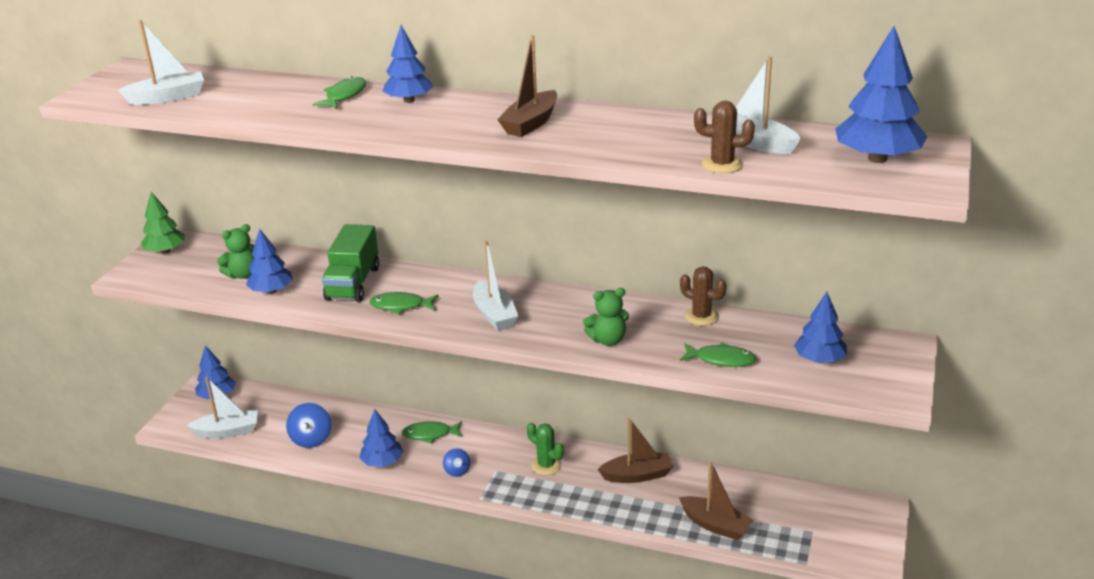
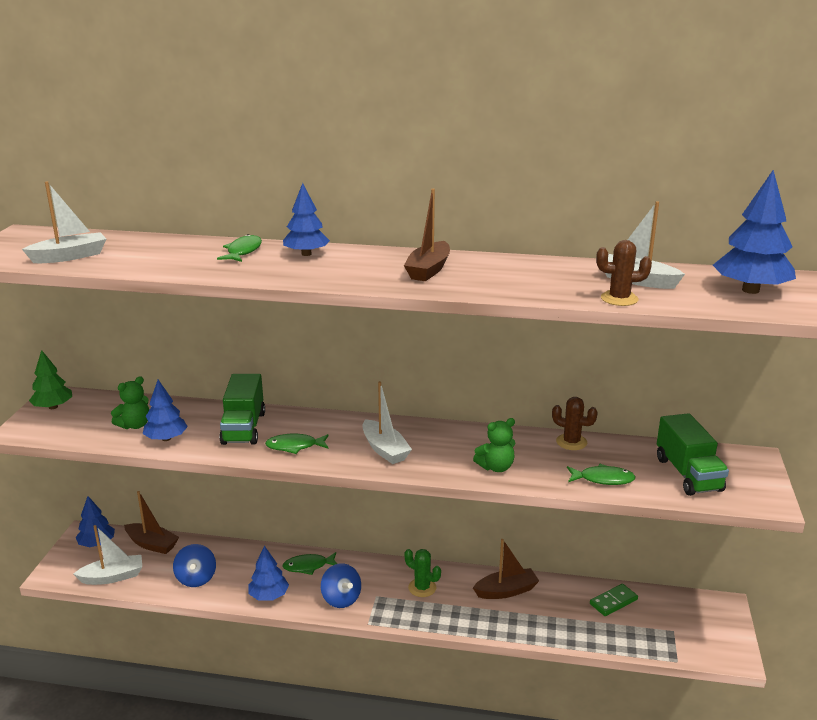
camera: 10 degrees left, 5 degrees down
(457, 471) = (341, 599): blue spinning top -> blue spinning top, size x1.66
(715, 525) = (588, 632): brown boat -> brown boat (152, 544)
(754, 495) = (613, 602): none -> green domino
(819, 359) = (688, 474): blue tree -> green truck

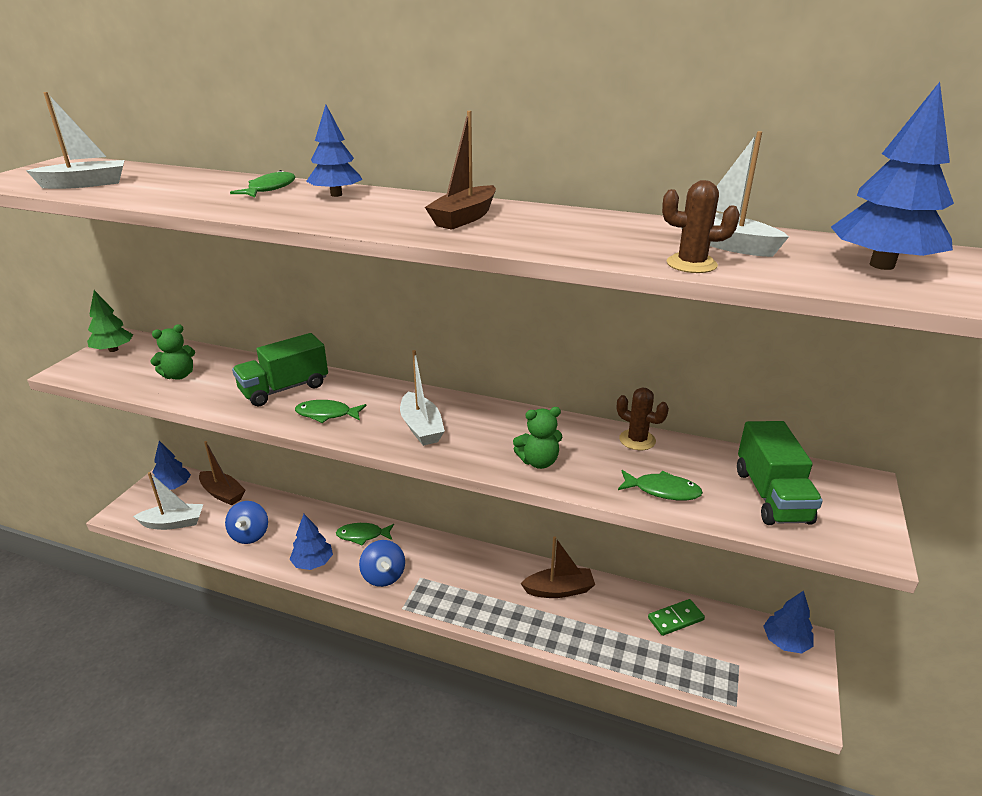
camera: 10 degrees right, 5 degrees up
(166, 438) = (201, 392): blue tree -> blue tree (785, 642)
(243, 428) = (284, 389): green truck -> green truck turned 45 degrees clockwise
(422, 588) = (470, 574): green cactus -> none

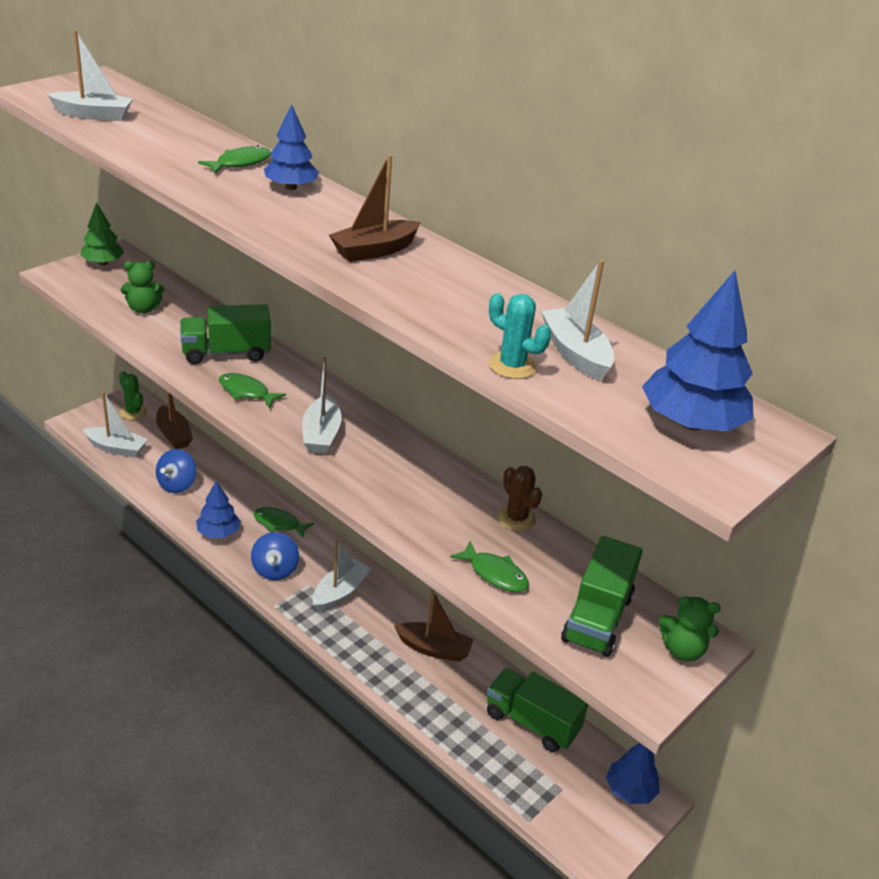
camera: 20 degrees right, 5 degrees up
(173, 487) = (133, 412): blue tree -> green cactus
(451, 573) = (340, 592): none -> white boat
(538, 462) = (402, 505): green teddy bear -> green teddy bear (682, 650)
(675, 619) = (532, 722): green domino -> green truck
(691, 264) = (512, 366): brown cactus -> turquoise cactus

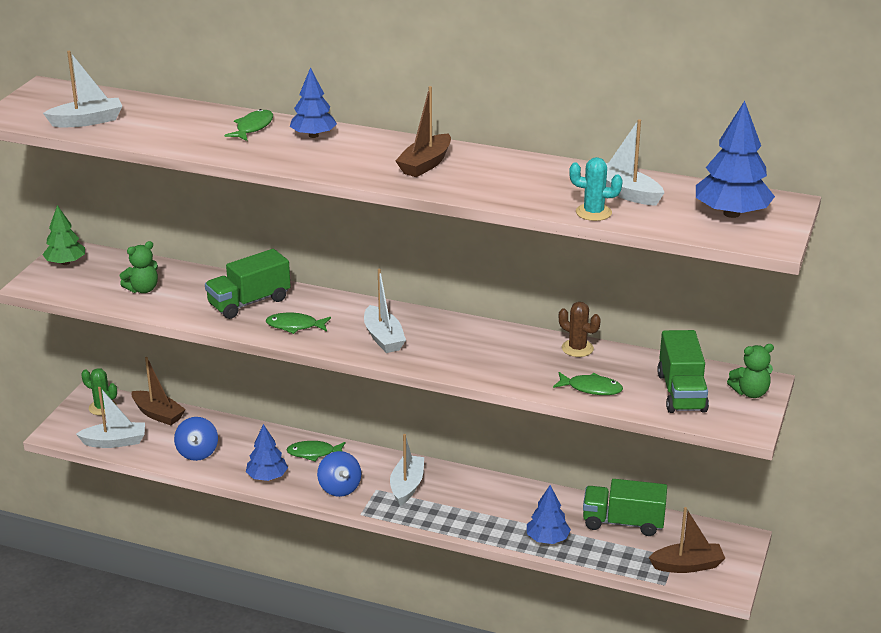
camera: 20 degrees left, 5 degrees down
(434, 649) = (513, 499): brown boat -> brown boat (687, 565)
(630, 790) = (722, 540): blue tree -> blue tree (547, 539)

